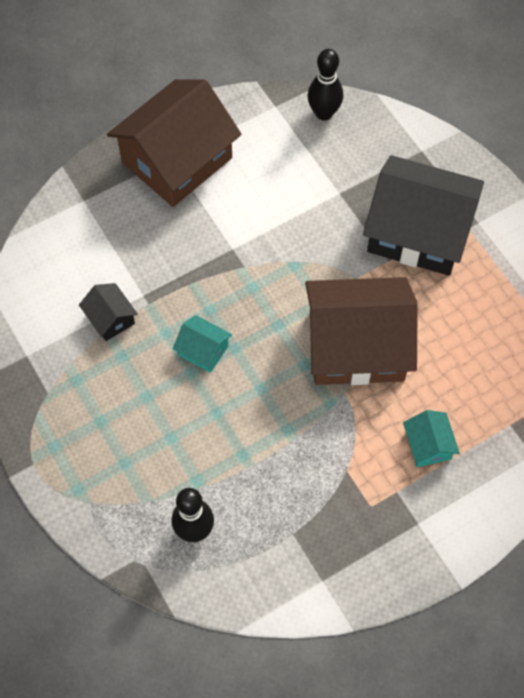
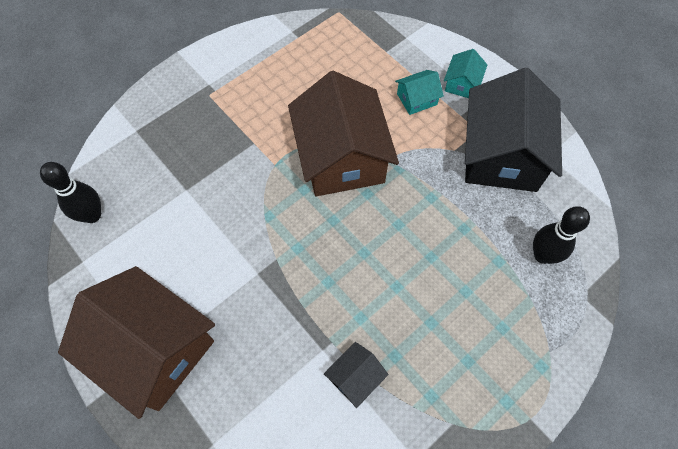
camera: 100 degrees left, 0 degrees up
(203, 350) = (371, 280): turquoise house -> turquoise house (462, 83)
(418, 232) = (222, 124): black house -> black house (501, 154)

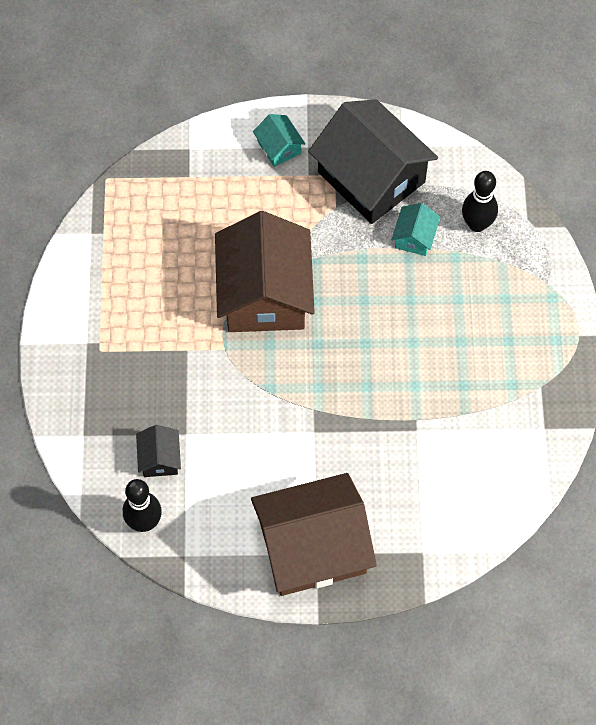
camera: 50 degrees left, 0 degrees up
(341, 157) = (265, 294): brown house -> brown house turned 60 degrees clockwise
(355, 377) = (456, 423): black house -> black house (159, 458)
(417, 99) = (262, 193): turquoise house -> turquoise house (414, 237)

